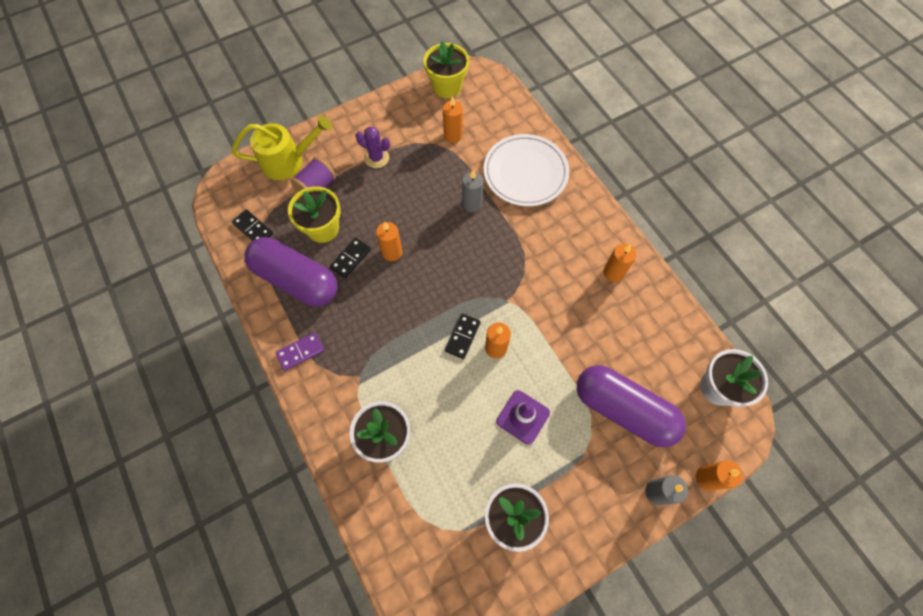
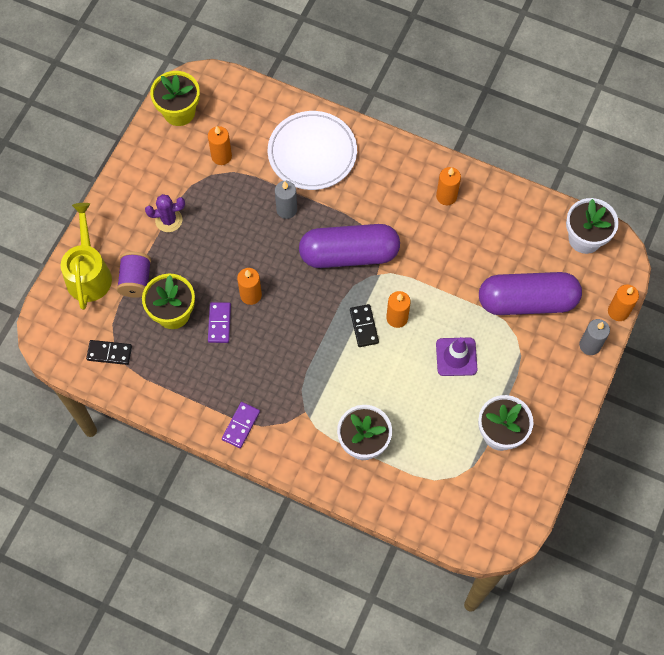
camera: 35 degrees left, 0 degrees up
(288, 161) = (89, 273): yellow watering can -> yellow watering can turned 45 degrees counterclockwise
(296, 279) = (187, 371): purple capsule -> purple capsule (349, 254)
(350, 259) = (219, 323): black domino -> purple domino

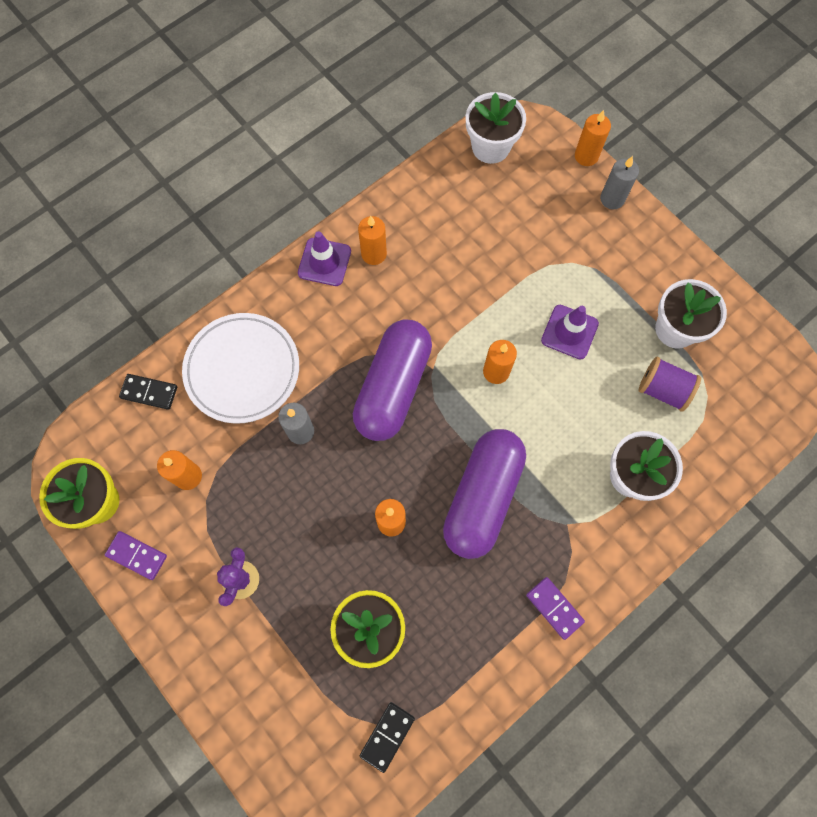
camera: 65 degrees left, 5 degrees up
(89, 273) = (261, 717): yellow watering can -> none
(136, 280) = (303, 658): purple spool -> purple spool (662, 390)
(219, 323) = (411, 576): purple domino -> purple domino (137, 555)
(364, 326) = (490, 411): black domino -> black domino (149, 392)
(422, 167) = (324, 262): none -> purple traffic cone
(527, 301) = (536, 233): purple capsule -> purple capsule (482, 497)

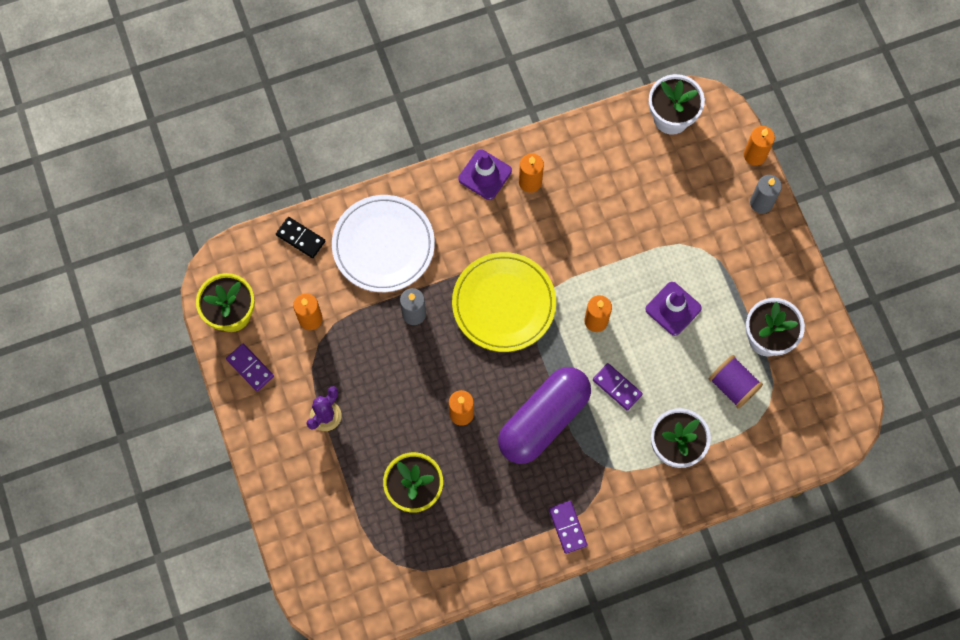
camera: 20 degrees right, 0 degrees up
(387, 736) = (399, 574): black domino -> none
(393, 387) = (503, 304): purple capsule -> yellow plate
(545, 433) = (617, 387): none -> purple domino

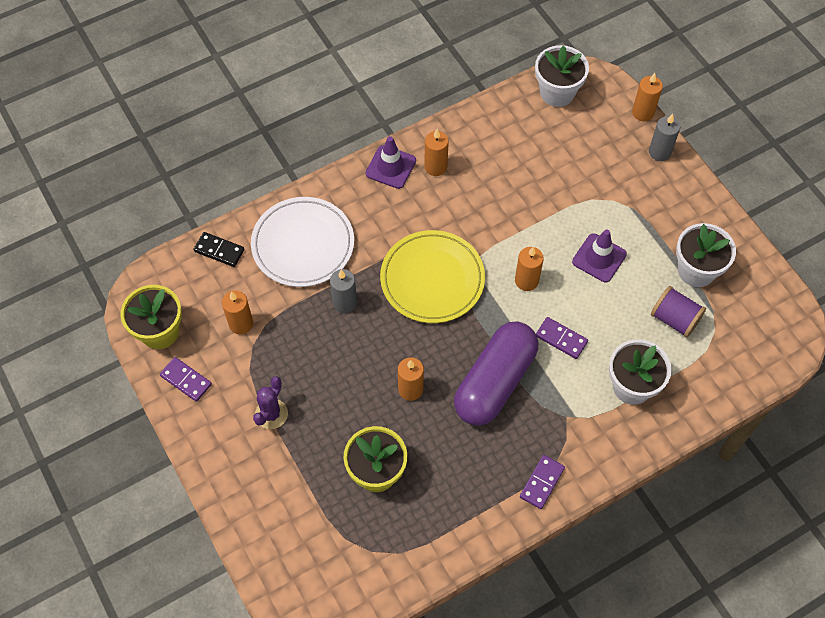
camera: 10 degrees left, 10 degrees down
(567, 527) = (542, 483): purple domino -> purple domino turned 60 degrees clockwise

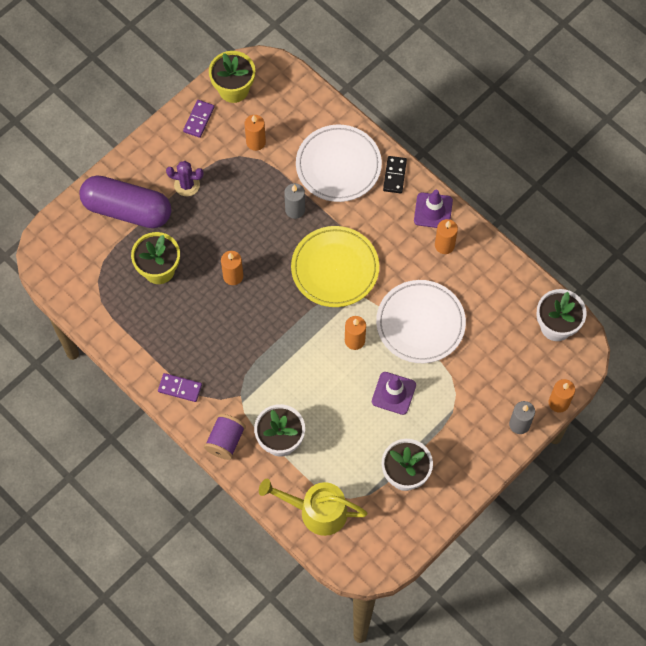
camera: 75 degrees right, 5 degrees up
(219, 251) = (315, 108): black domino -> black domino (394, 175)
(494, 382) = (256, 336): purple capsule -> purple capsule (127, 209)
(522, 212) = (420, 323): none -> white plate
(561, 339) = (308, 378): purple domino -> none
(674, 319) = (352, 464): purple spool -> purple spool (225, 441)
(724, 369) = (316, 511): none -> yellow watering can

